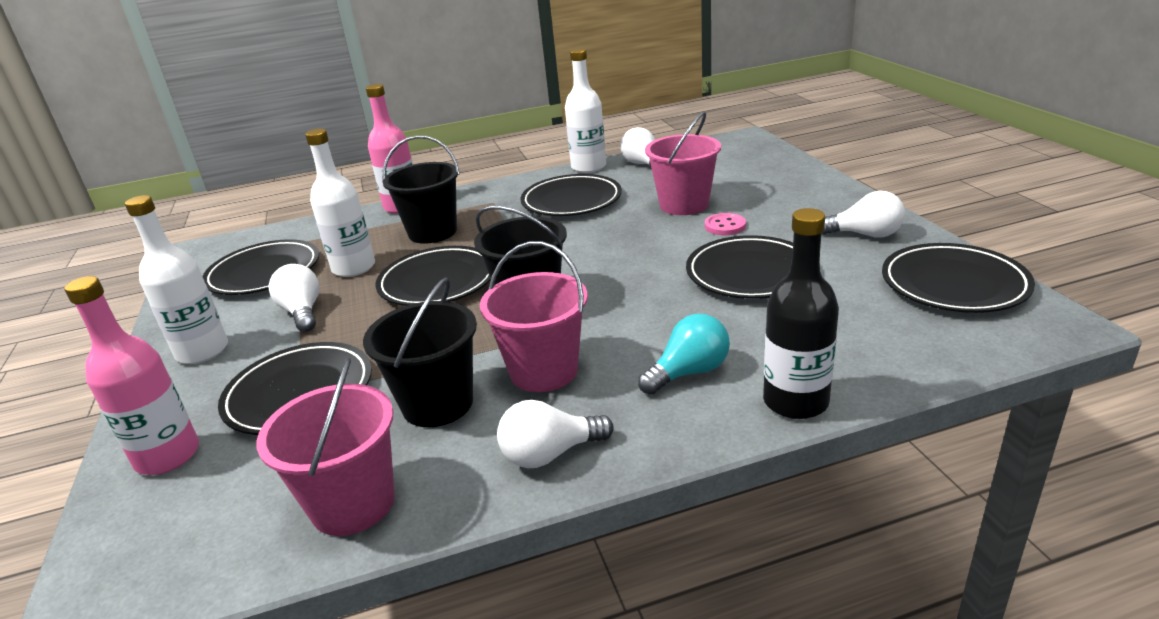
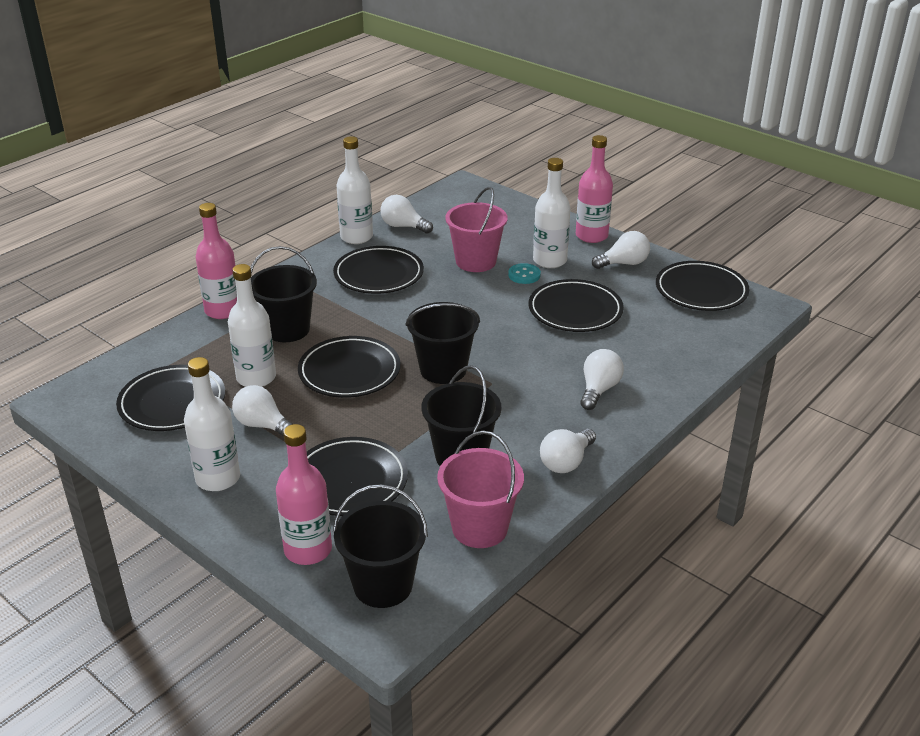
camera: 35 degrees left, 5 degrees up
(171, 533) = (383, 585): none -> black bucket
(544, 371) = (508, 415): pink bucket -> none
(689, 372) = (599, 390): turquoise light bulb -> white light bulb
(725, 226) = (524, 275): pink button -> turquoise button
(770, 217) = (549, 261): none -> white bottle
(795, 401) = (672, 390): black bottle -> none
(849, 200) = (591, 236): none -> pink bottle

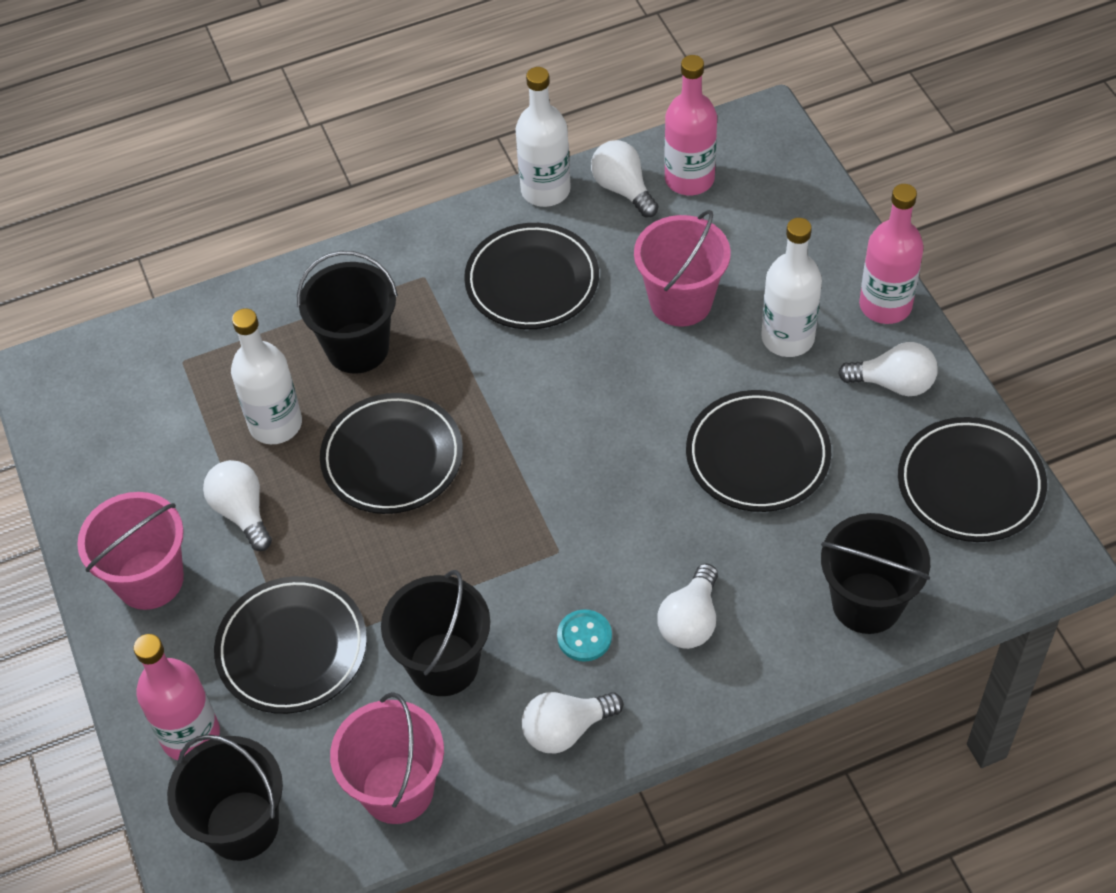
camera: 30 degrees right, 20 degrees up
(172, 403) = (159, 430): black plate -> none
(218, 478) = (150, 580): white bottle -> pink bucket
(223, 310) = (297, 280): pink bottle -> pink bottle (689, 179)
(443, 370) = (511, 501): black bucket -> black bucket (866, 603)
(524, 275) = (732, 355): turquoise button -> turquoise button (584, 637)
(599, 390) = (690, 621): white light bulb -> white light bulb turned 150 degrees clockwise

